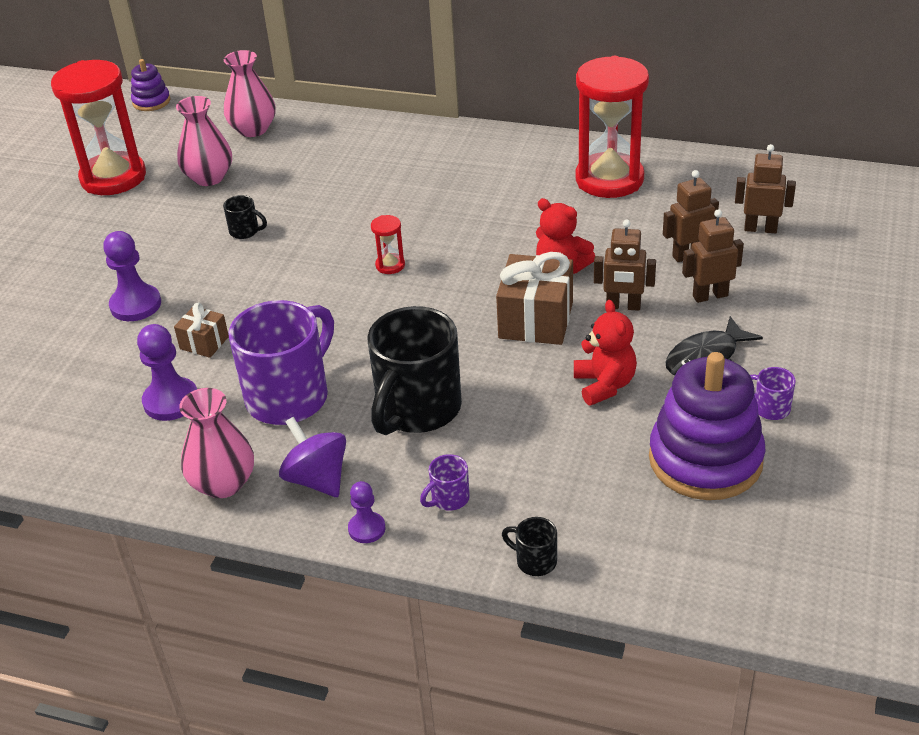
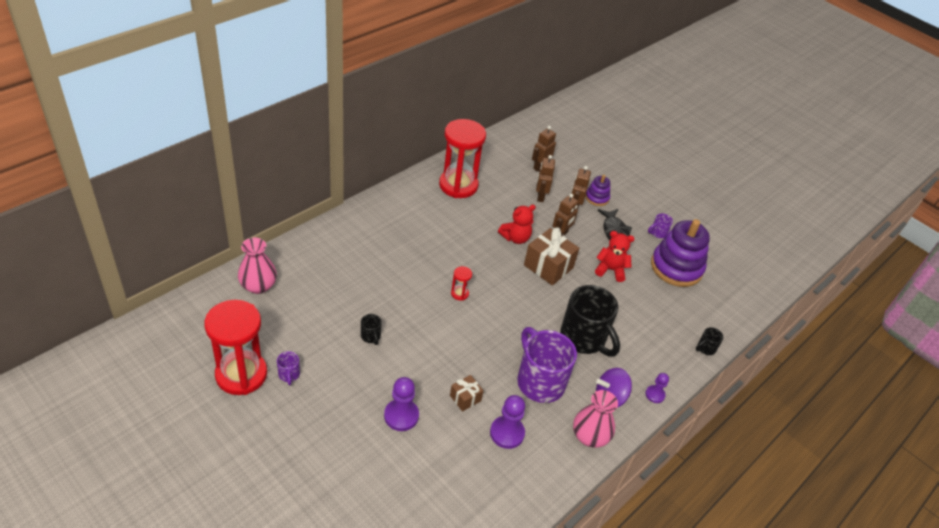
camera: 70 degrees left, 5 degrees up
(151, 101) = (161, 318): purple stacking toy -> purple stacking toy (597, 198)
(209, 177) = (293, 328): pink vase -> none
(245, 231) = (371, 336): black mug -> black mug turned 105 degrees clockwise
(449, 499) = (652, 357): purple mug -> purple mug (289, 375)

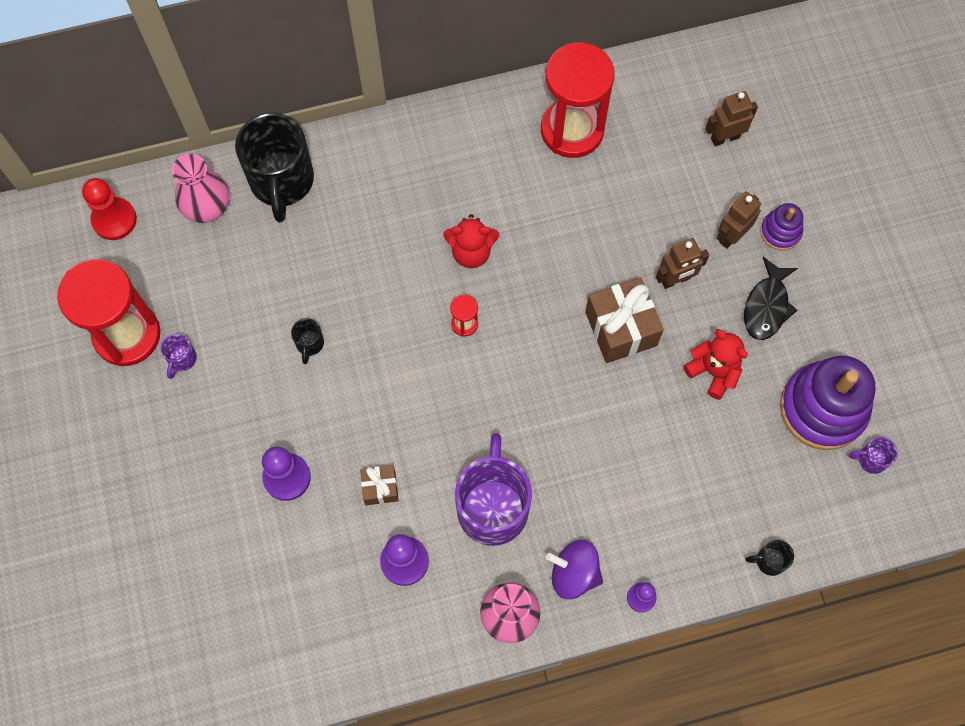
camera: 35 degrees right, 25 degrees up
(196, 313) = (114, 220): none -> red pawn
(515, 238) = (602, 259): red teddy bear -> red teddy bear (471, 252)
(540, 196) = (689, 196): brown robot -> none
(584, 338) = (597, 468): black mug -> black mug (281, 182)
(658, 233) = (837, 335): purple mug -> purple mug (871, 459)

